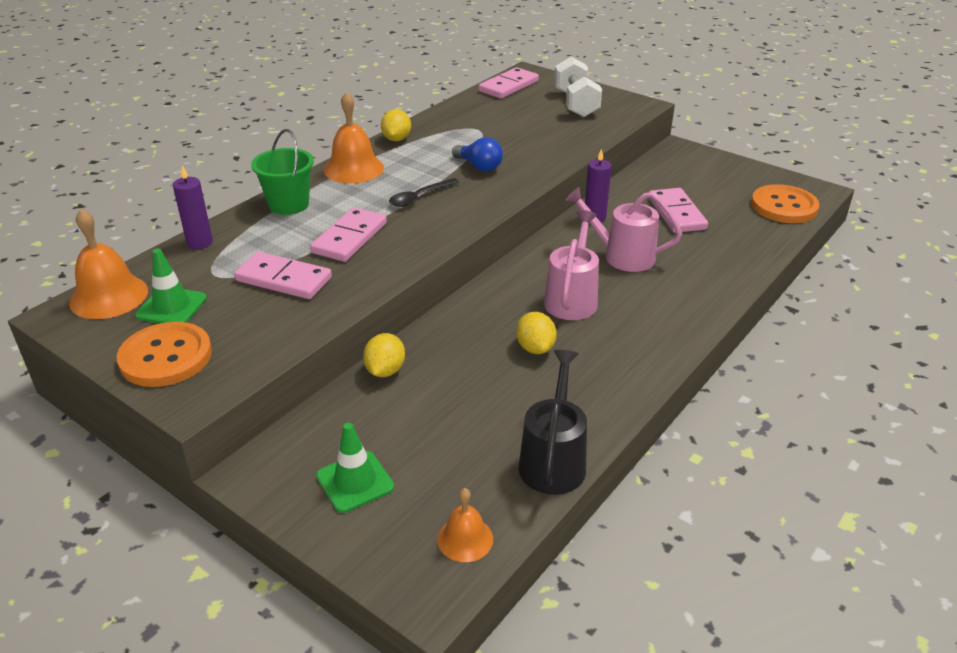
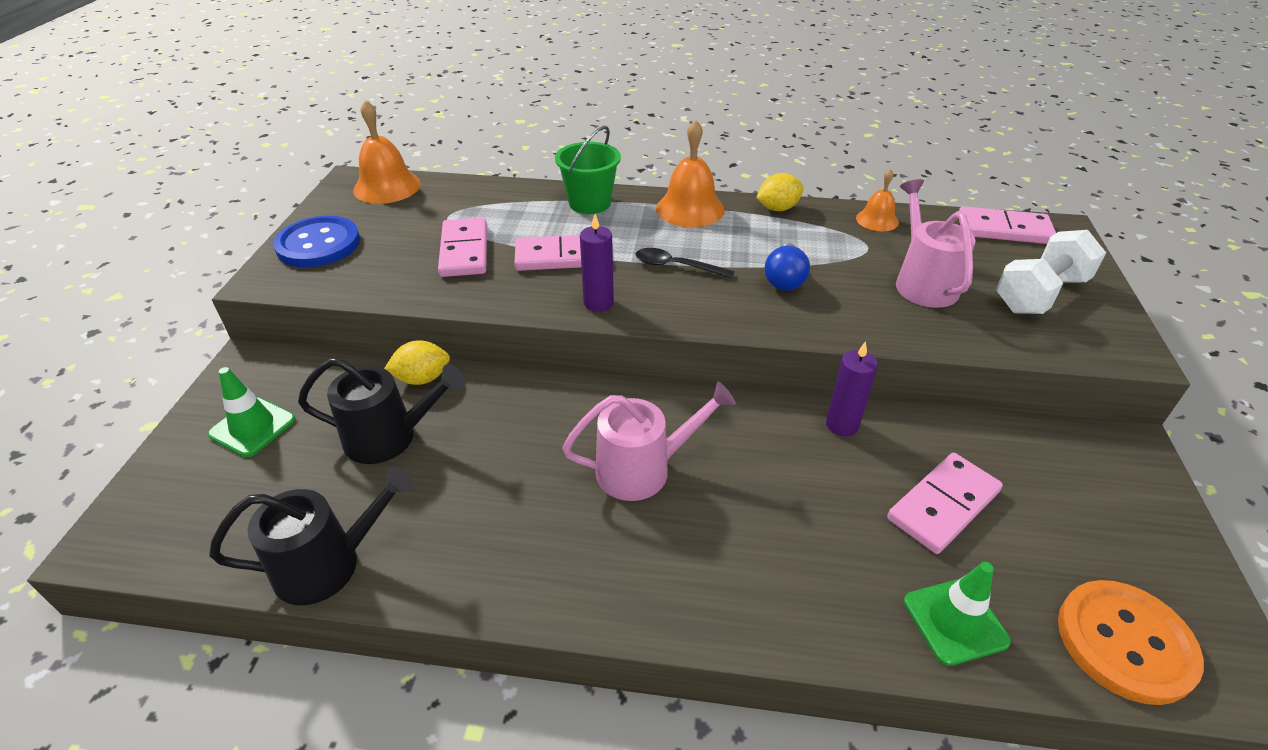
camera: 60 degrees right, 5 degrees up
(166, 357) = (318, 244): orange button -> blue button
(171, 307) = (388, 217): green traffic cone -> green traffic cone (955, 621)
(200, 242) = (491, 189): purple candle -> purple candle (598, 303)
(441, 403) = (389, 437): none -> black watering can
(465, 539) = (188, 537): orange bell -> orange bell (877, 220)
(535, 348) = (523, 473): yellow lemon -> none
(622, 256) = (777, 484): pink watering can -> pink watering can (923, 283)

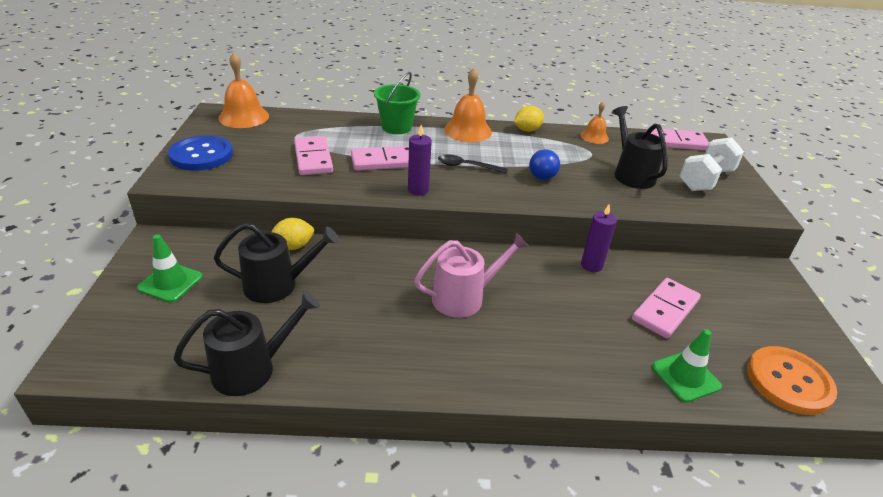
camera: 10 degrees left, 5 degrees down
(923, 283) = (631, 174): pink watering can -> black watering can

